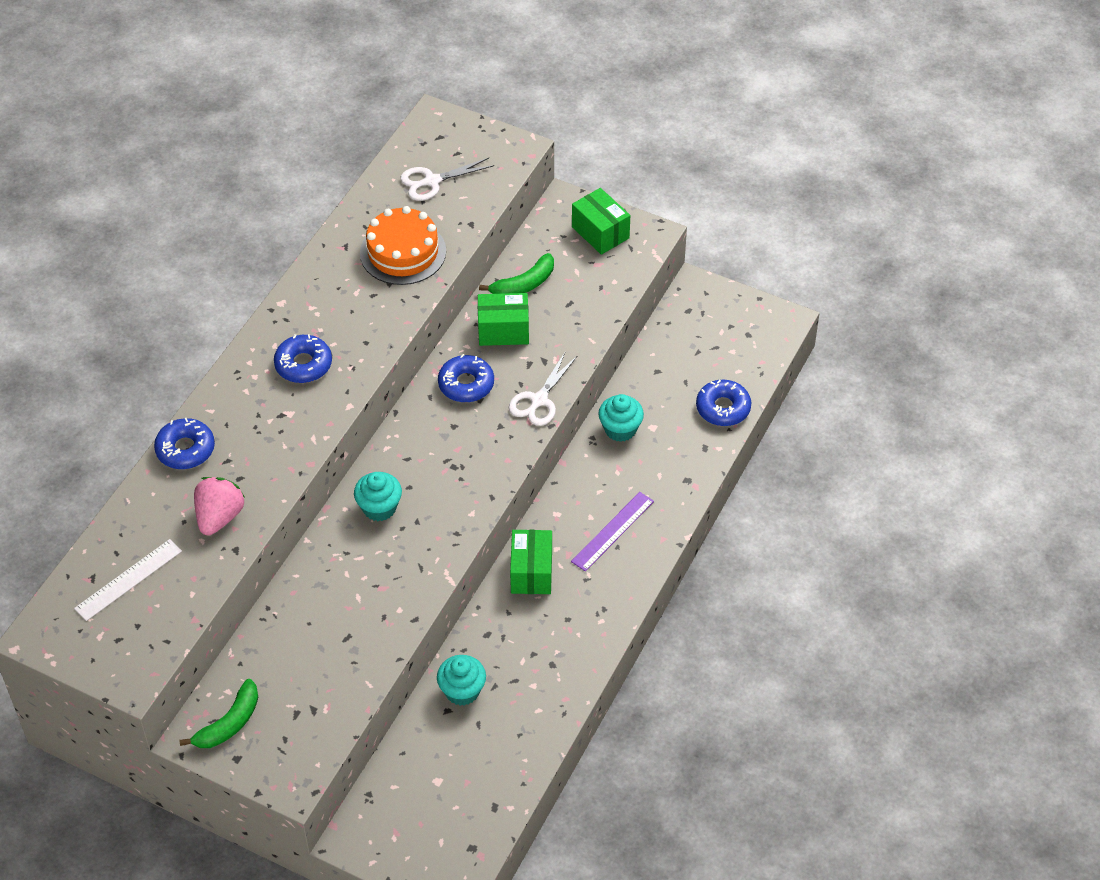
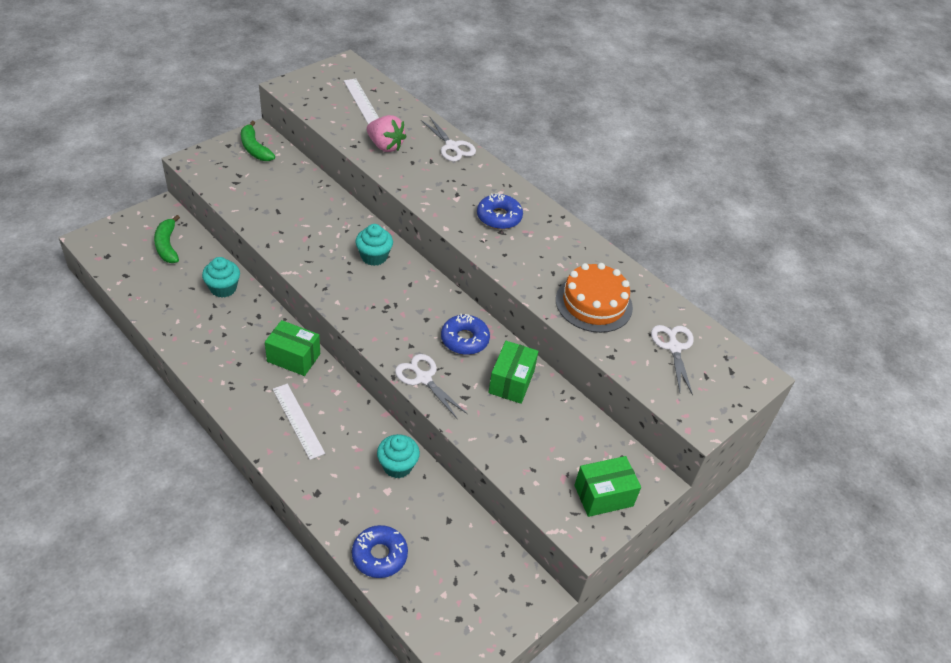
camera: 105 degrees right, 5 degrees down
(185, 449) = (452, 146): blue donut -> white scissors
(524, 284) = (559, 414): green banana -> green banana (167, 245)
(612, 531) = (298, 420): purple ruler -> white ruler

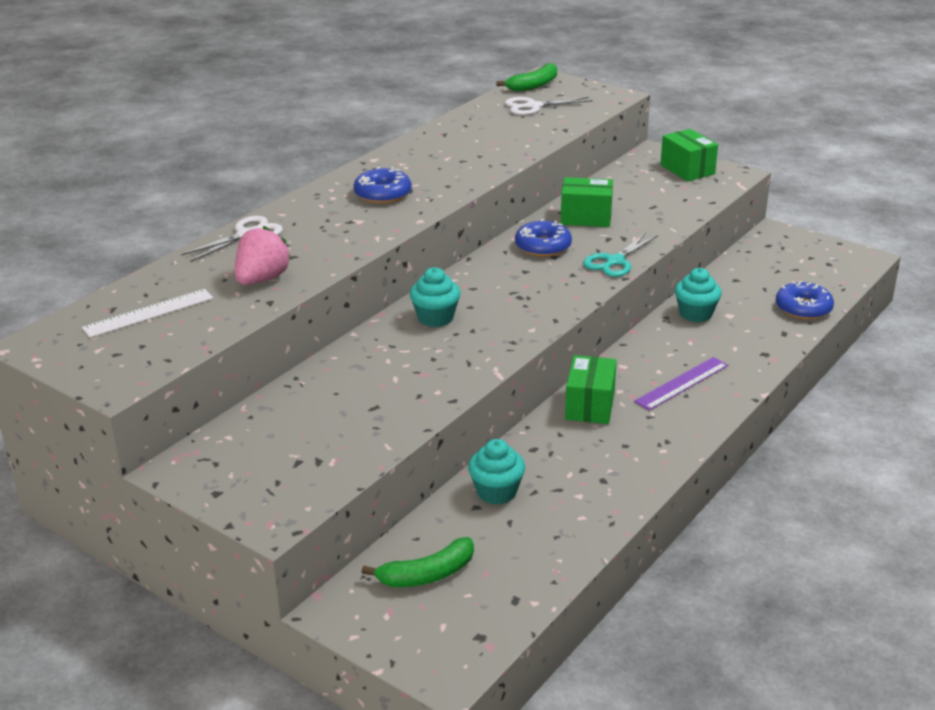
camera: 95 degrees left, 15 degrees down
(254, 148) = (219, 463): green banana -> green banana (533, 85)
(298, 420) = (682, 383): white ruler -> purple ruler
(423, 378) = (615, 261): white scissors -> turquoise scissors
(594, 303) = (497, 140): orange cake -> none

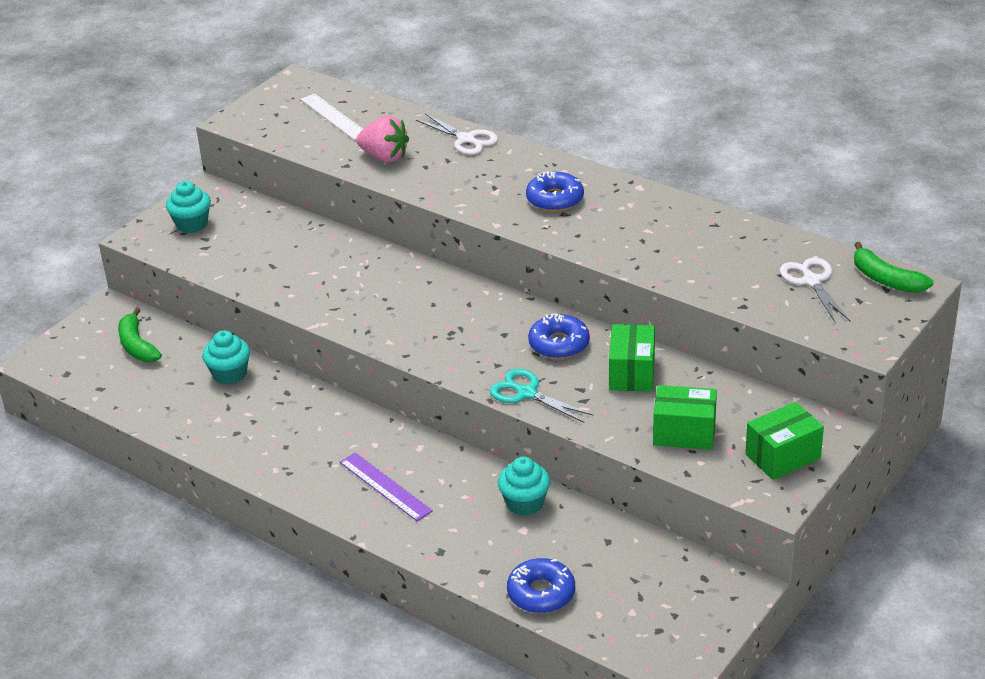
camera: 90 degrees right, 5 degrees up
(435, 318) = (412, 286): turquoise cupcake -> turquoise cupcake (192, 224)
(590, 406) = (350, 425): green box -> green box (684, 433)

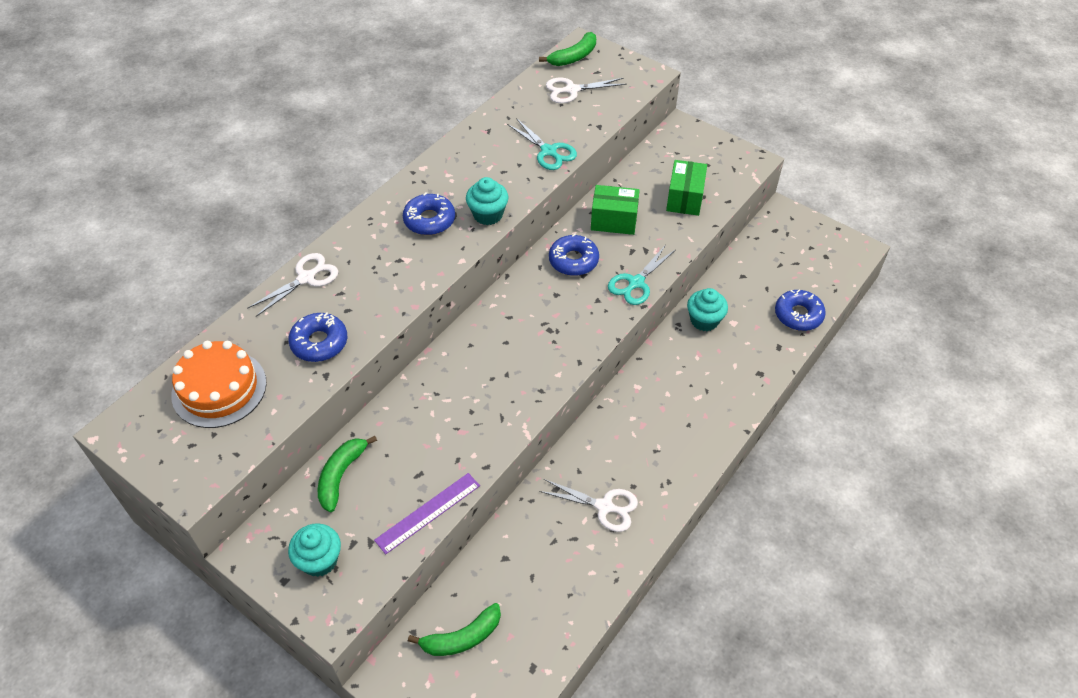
camera: 90 degrees left, 15 degrees up
(229, 374) = (522, 541): turquoise cupcake -> turquoise cupcake (488, 214)
(262, 427) = (604, 506): none -> white scissors
(275, 224) = (341, 475): none -> green banana
(334, 116) = (219, 388): white ruler -> orange cake
(384, 157) = (319, 342): pink strawberry -> blue donut
(385, 486) = (686, 410): purple ruler -> purple ruler (428, 512)
(684, 270) = (549, 151): none -> turquoise scissors
(783, 456) = (709, 154): green box -> none

